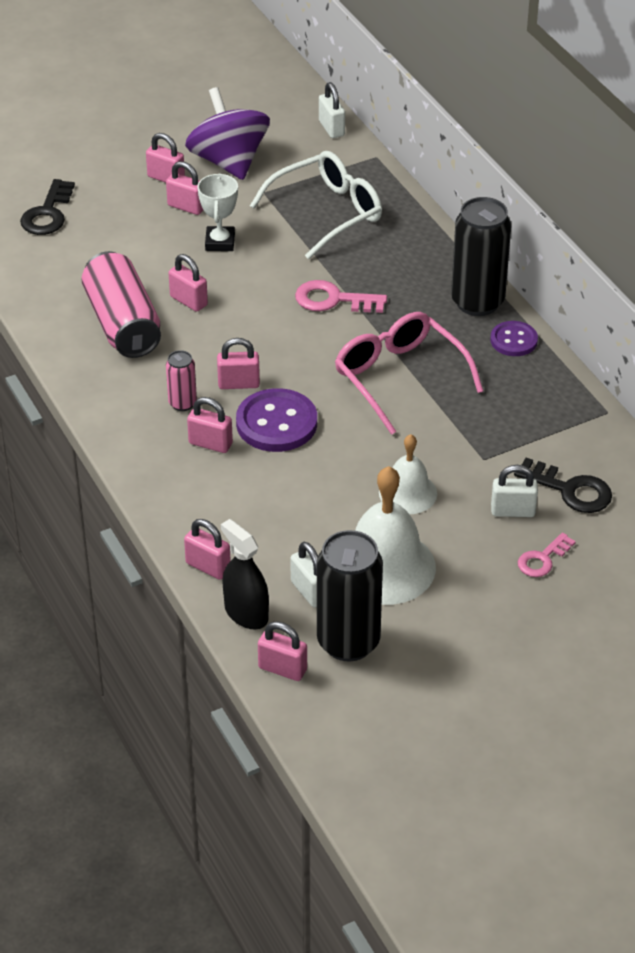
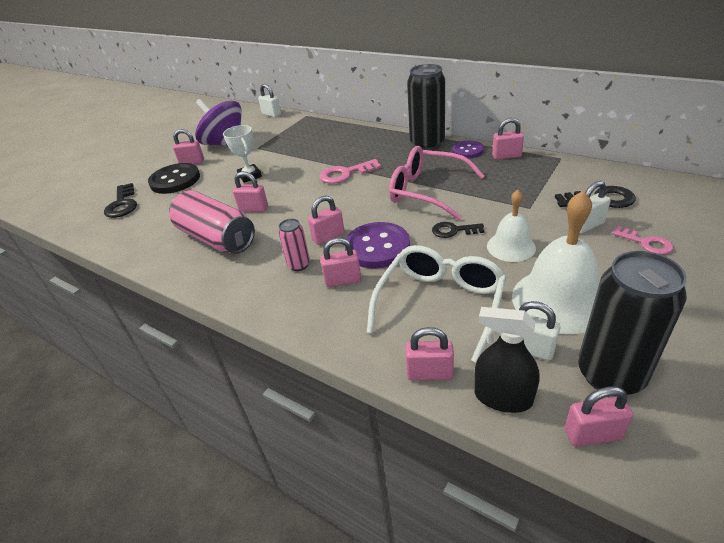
camera: 25 degrees left, 5 degrees down
(128, 202) = (175, 180): none -> black button
(186, 207) = (215, 169): pink padlock -> pink padlock (506, 156)
(327, 213) = (302, 142): white glasses -> white glasses (440, 304)
(372, 444) = (454, 230): none -> black key
(542, 559) = (645, 243): pink key -> pink key turned 60 degrees counterclockwise

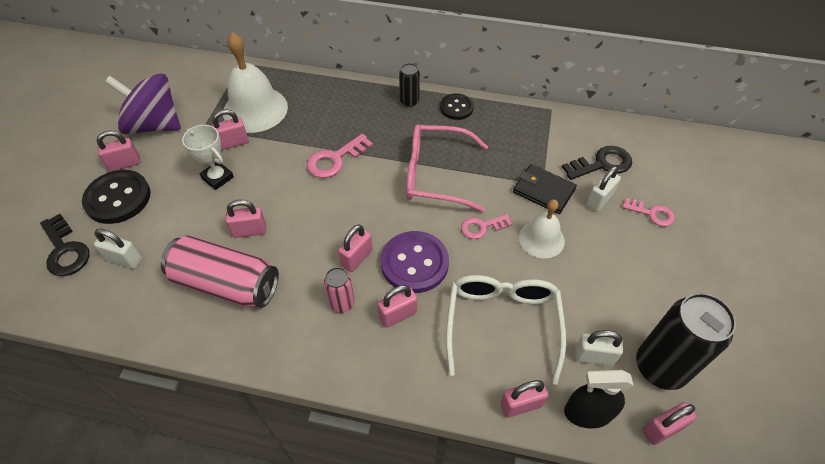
camera: 25 degrees left, 15 degrees up
(271, 114) = (193, 64): white padlock -> white padlock (124, 259)
(427, 144) = (409, 101): black can -> black can, size x0.50
(454, 230) = (482, 227): black key -> pink key
(467, 151) = (456, 108): purple button -> black button
(506, 156) = (498, 112): pink padlock -> pink padlock (233, 143)
(528, 212) = (543, 191): none -> black wallet
(559, 300) = (600, 296): white bell -> white bell (255, 109)

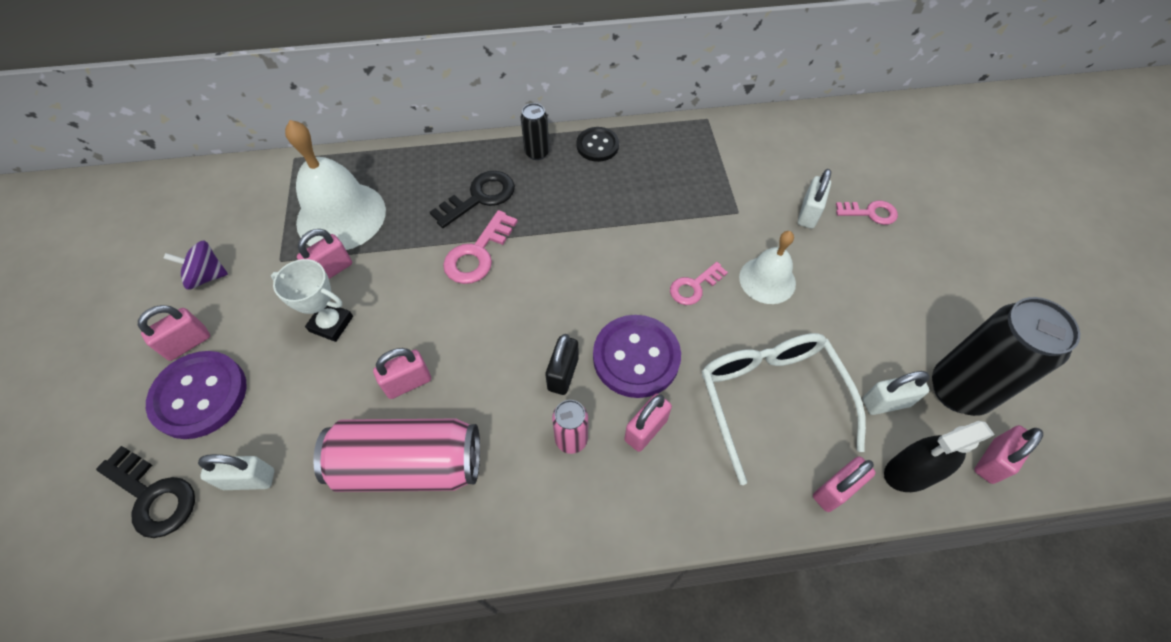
camera: 20 degrees left, 5 degrees up
(118, 198) = (200, 396): black button -> purple button
(154, 125) = (207, 276): purple spinning top -> purple spinning top, size x0.51
(357, 258) = (563, 374): pink padlock -> black padlock
(435, 175) = (610, 237): pink glasses -> none
(543, 191) = (743, 220): black wallet -> none
(601, 164) = (792, 170): black key -> black key (479, 197)

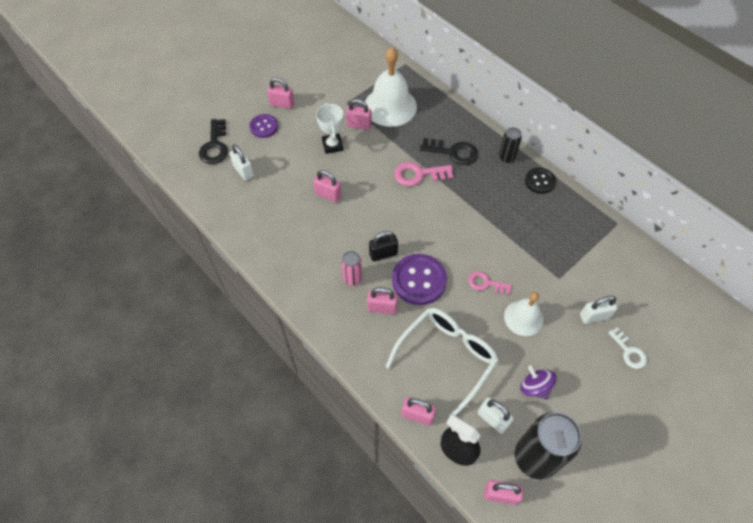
camera: 55 degrees right, 0 degrees up
(200, 396) = (264, 127): purple button -> purple button, size x0.60
(207, 276) = (317, 84): purple spinning top -> purple spinning top (534, 387)
(409, 464) = (291, 222): pink can -> none
(870, 213) = (629, 351): pink key -> white key

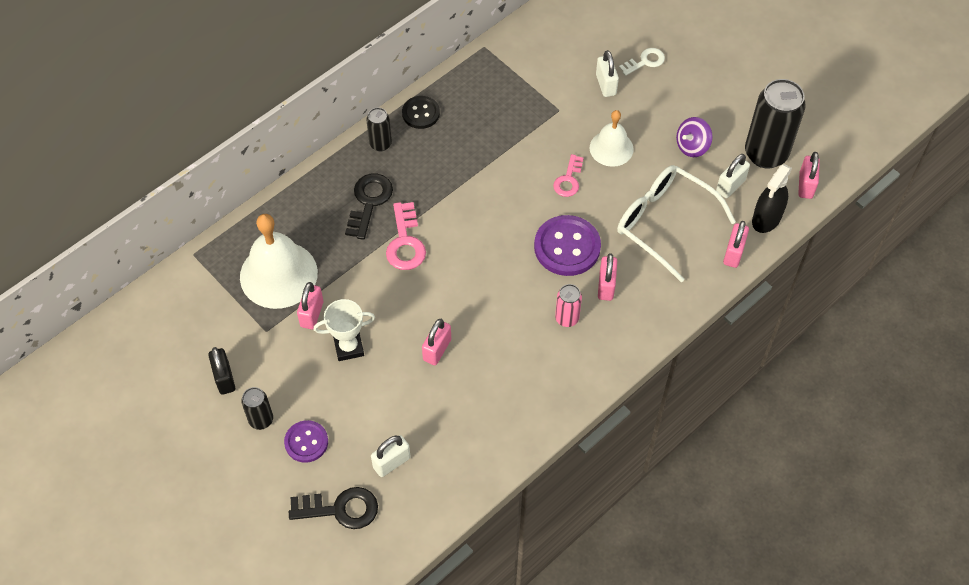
camera: 90 degrees left, 0 degrees up
(282, 104) = (261, 420): pink padlock -> black can
(383, 254) = (530, 284): black padlock -> black padlock (224, 378)

